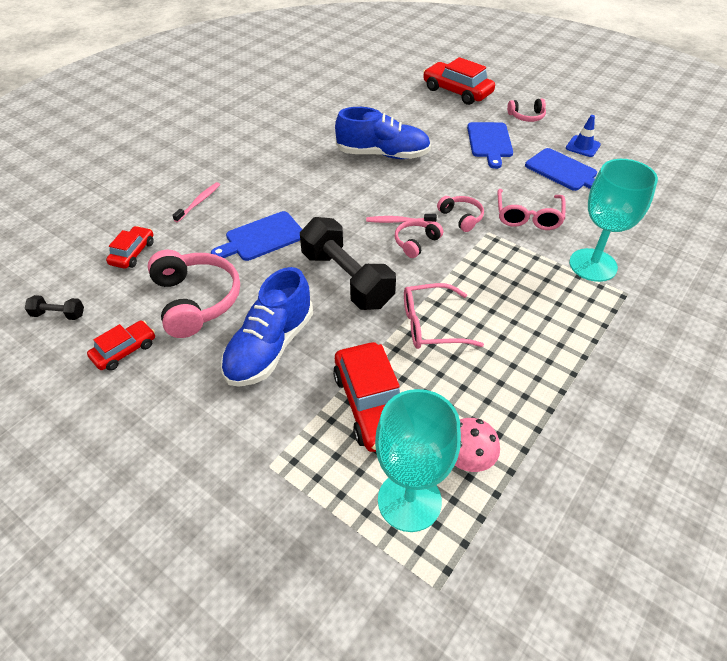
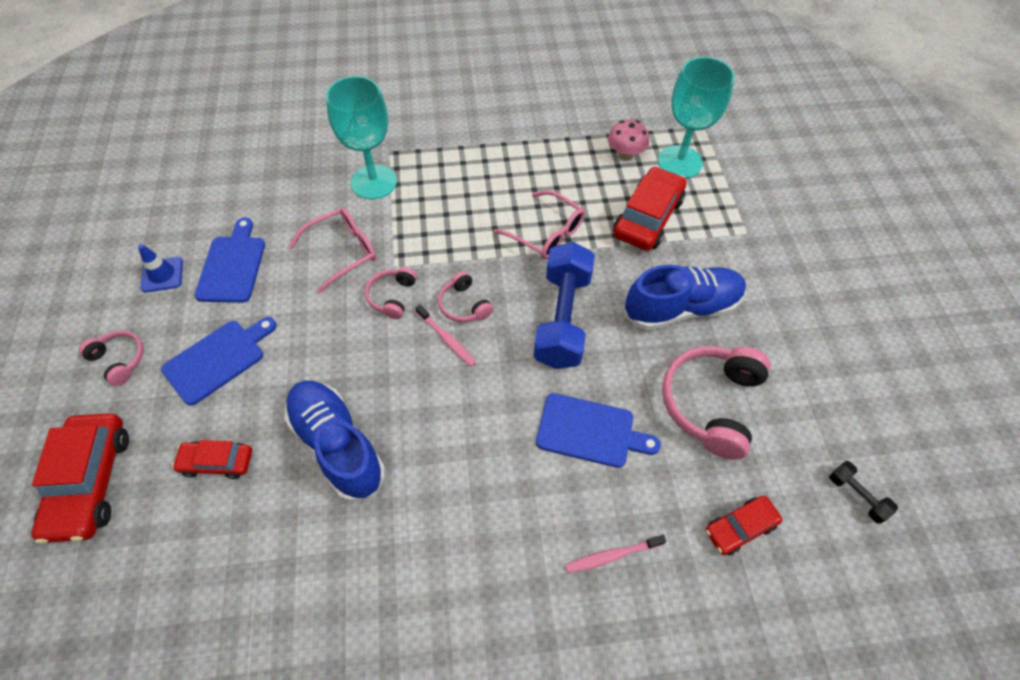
camera: 135 degrees left, 10 degrees up
(124, 351) = (806, 398): red car -> red car (217, 462)
(346, 279) = (562, 318): black dumbbell -> blue dumbbell
(416, 242) = (464, 305): pink headphones -> pink headphones turned 60 degrees clockwise

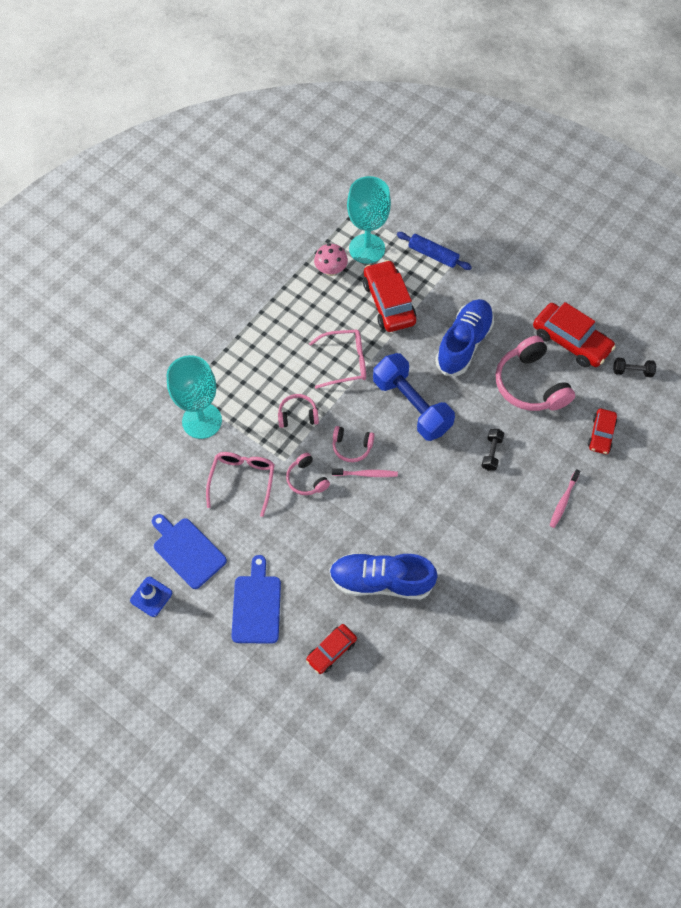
camera: 45 degrees left, 5 degrees up
(90, 482) = (279, 727): red car -> red car (570, 341)
(120, 360) = (200, 662): pink headphones -> pink headphones (297, 415)
(590, 431) = (491, 453): blue cutting board -> black dumbbell
(740, 211) = (433, 255): none -> blue rolling pin

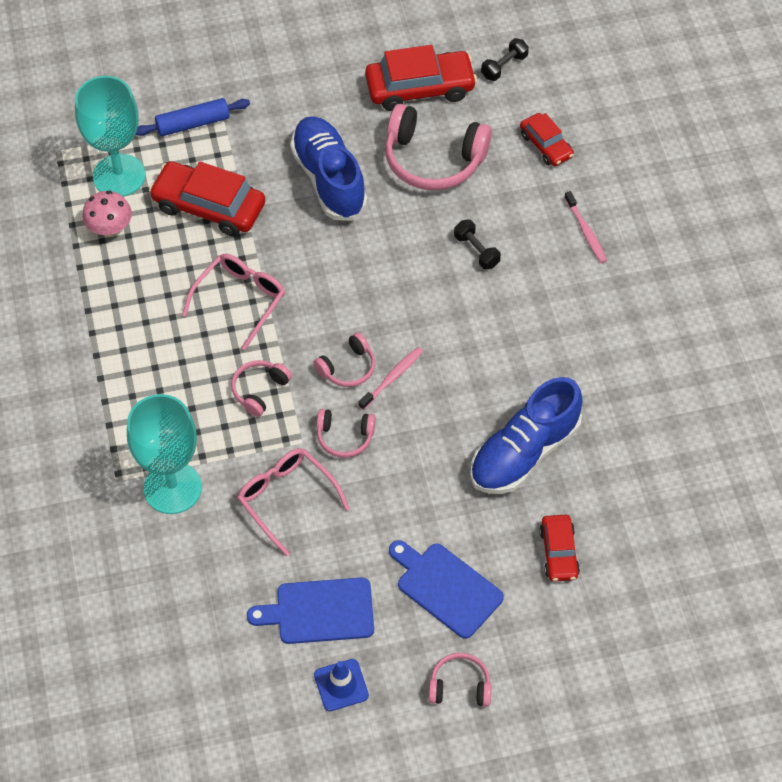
camera: 50 degrees left, 5 degrees down
(200, 661) = (460, 686): none -> pink headphones
(411, 405) = (354, 278): blue dumbbell -> none

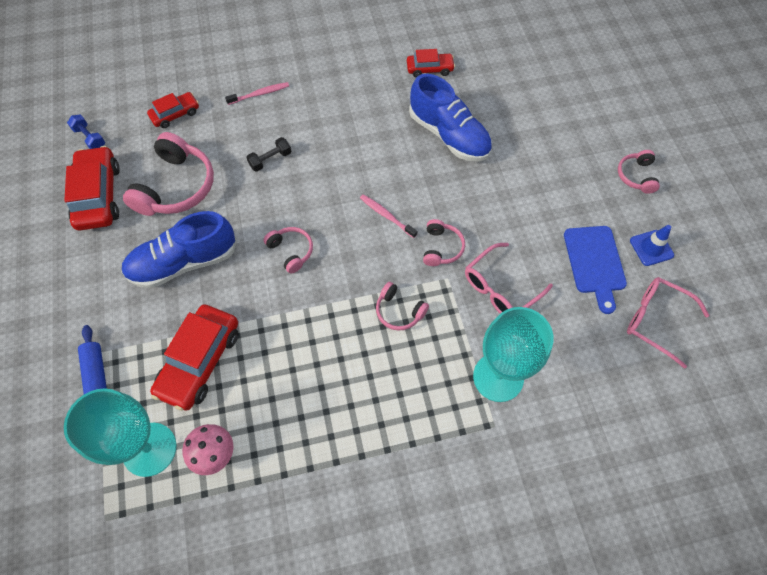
camera: 90 degrees left, 5 degrees up
(240, 300) = (306, 330): pink glasses -> pink glasses (656, 321)
(348, 368) = (377, 246): pink headphones -> pink headphones (291, 251)
(446, 587) = (562, 183): blue cutting board -> none
(504, 66) = (90, 138): black dumbbell -> blue dumbbell
(558, 552) = (526, 119): red car -> red car (429, 69)

